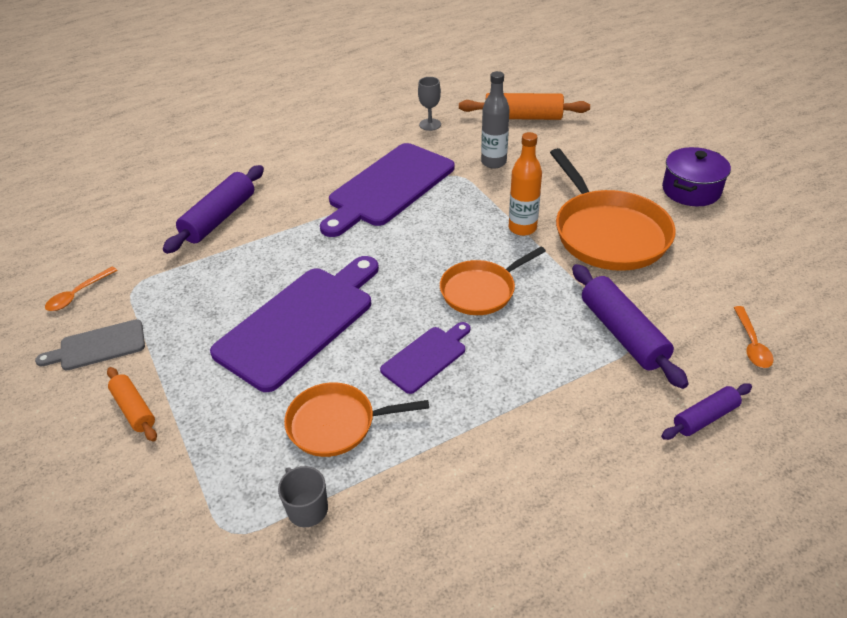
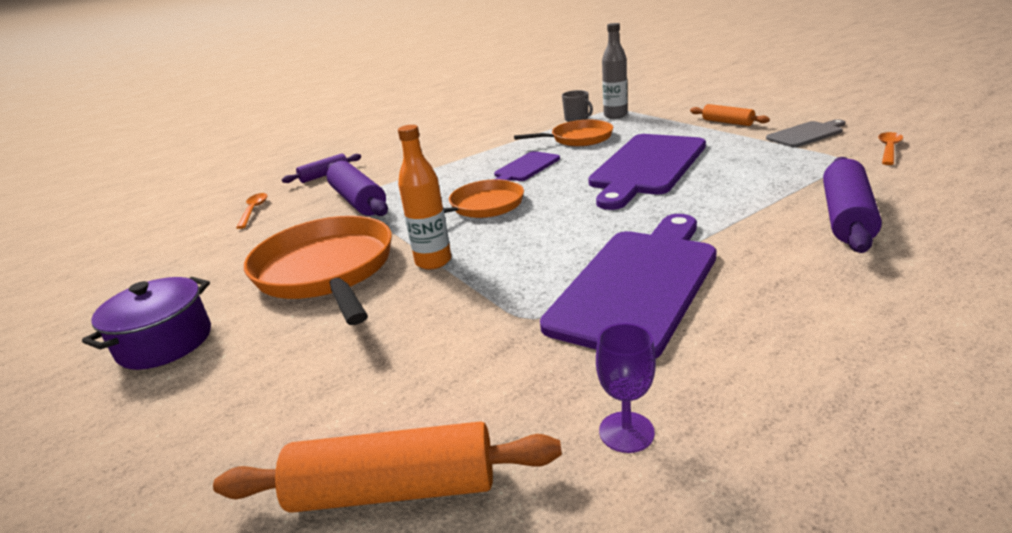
camera: 175 degrees right, 15 degrees down
(430, 124) = (626, 432): grey goblet -> purple goblet
(493, 162) = (470, 350): grey bottle -> grey bottle (615, 115)

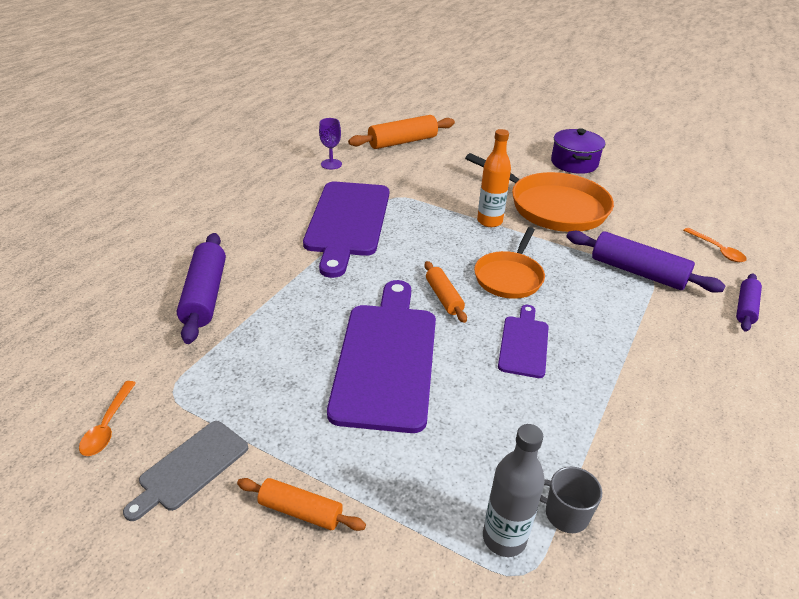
camera: 150 degrees right, 10 degrees up
(565, 197) = (444, 297): none -> orange rolling pin
(578, 138) = (511, 429): orange pan -> none

